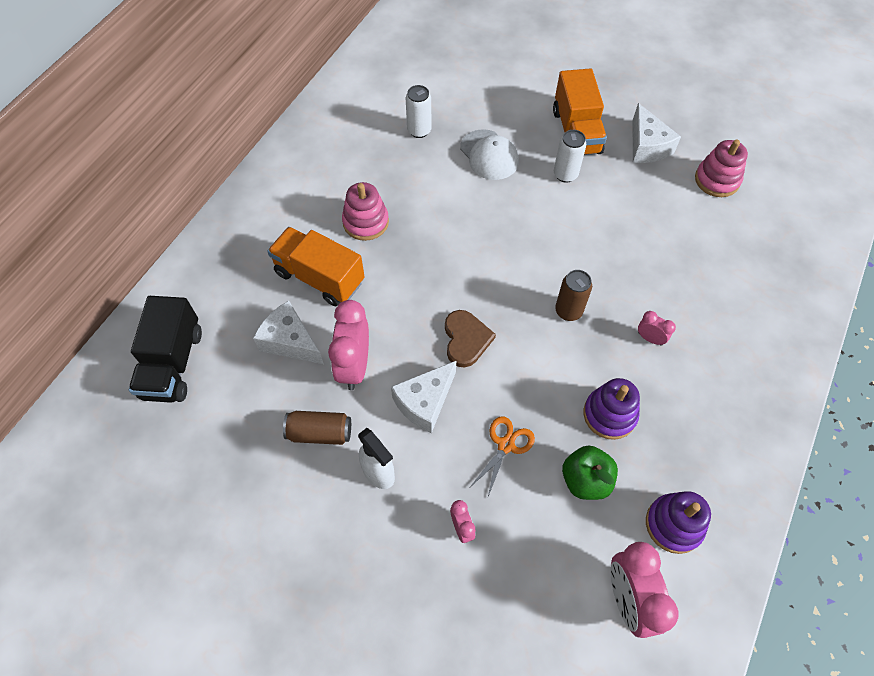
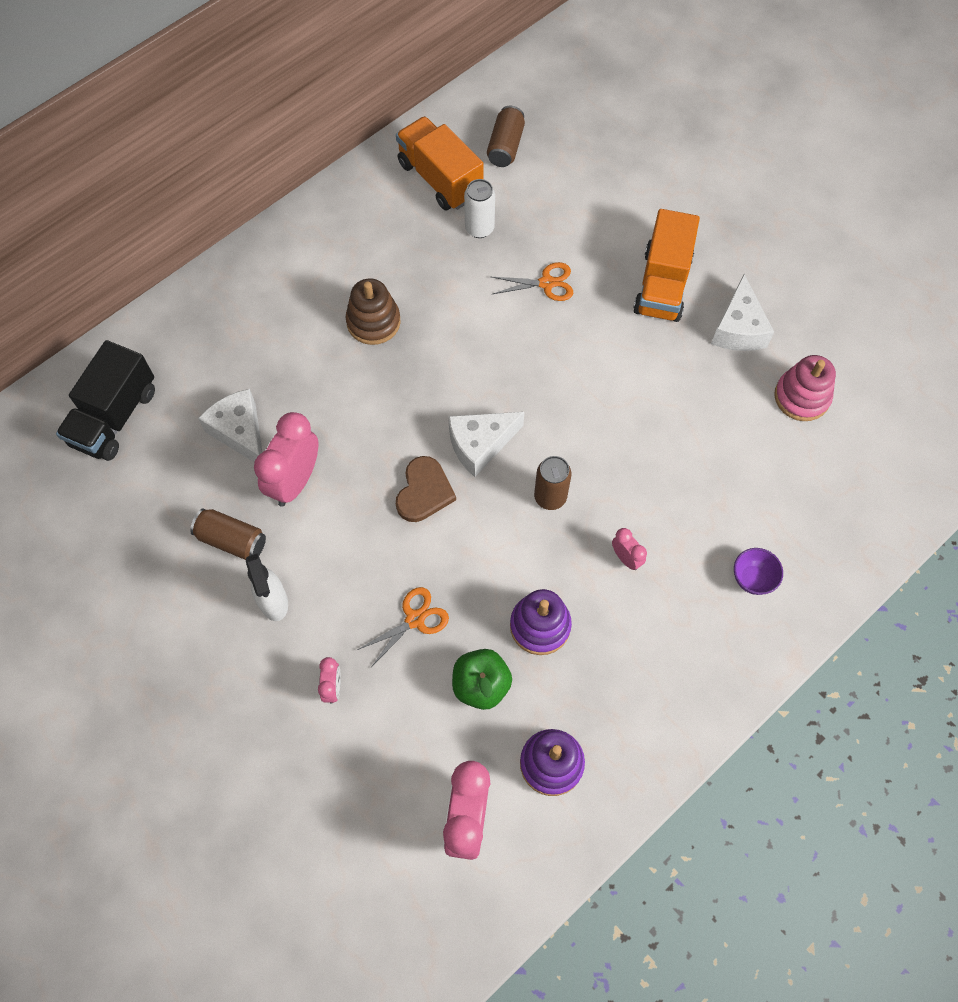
camera: 20 degrees right, 5 degrees up
(319, 277) = (298, 371): orange truck -> orange truck (440, 179)
(365, 222) = (373, 322): pink stacking toy -> brown stacking toy
(412, 68) = (505, 146): none -> brown can
(425, 402) = (351, 545): white cheese -> white cheese (480, 445)
(489, 155) = (546, 283): white cap -> orange scissors
(565, 174) = (624, 334): white can -> none
(752, 322) = (752, 579): none -> purple bowl

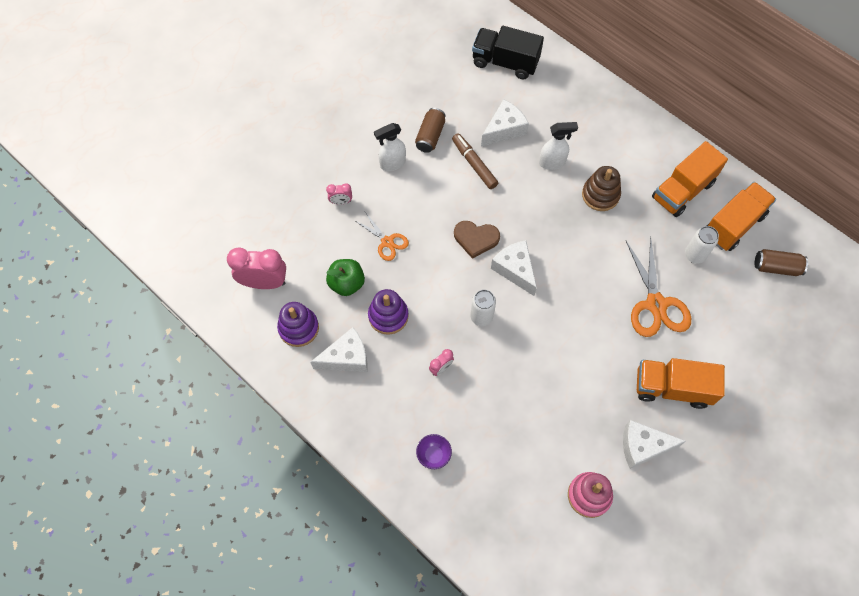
camera: 85 degrees right, 0 degrees up
(295, 481) = (474, 164): pink clock -> brown marker
(310, 375) = (552, 162): none -> white spray bottle
(381, 224) = (682, 190): none -> orange truck
(546, 283) = (656, 304): orange scissors -> orange scissors, size x1.76
(550, 497) = (481, 317): brown can -> white can
(604, 691) = (347, 357): none -> white cheese

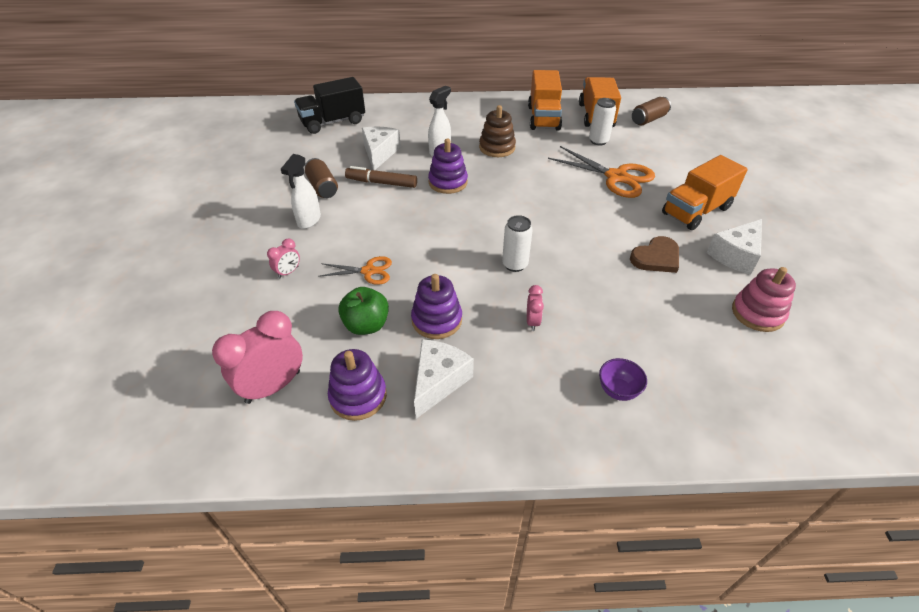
camera: 45 degrees left, 20 degrees down
(476, 239) = (442, 222): brown heart -> brown heart (656, 257)
(515, 270) = (498, 220): white cheese -> none
(521, 202) = (448, 182): none -> purple stacking toy

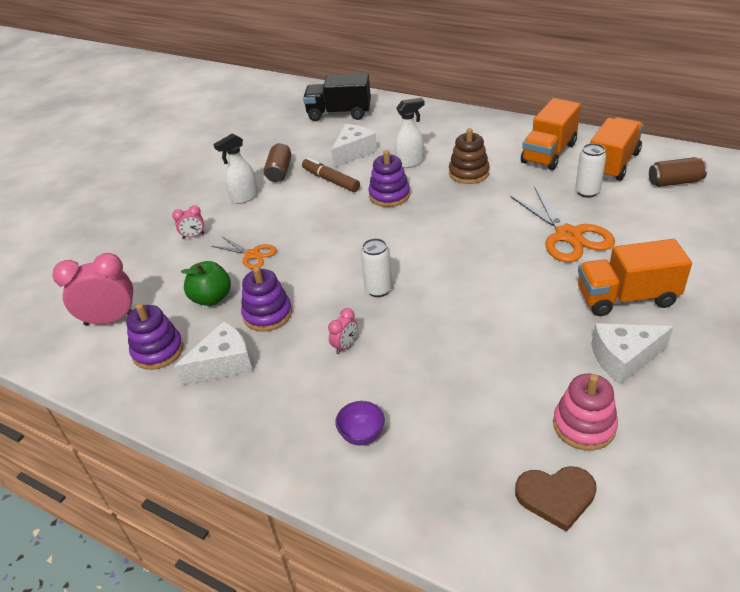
camera: 35 degrees right, 5 degrees down
(656, 257) = (527, 330): brown heart -> brown heart (556, 496)

